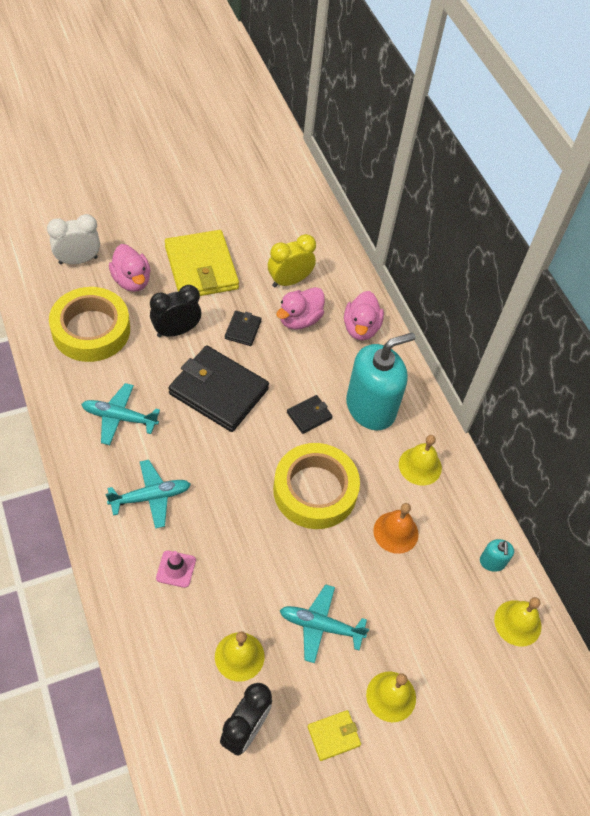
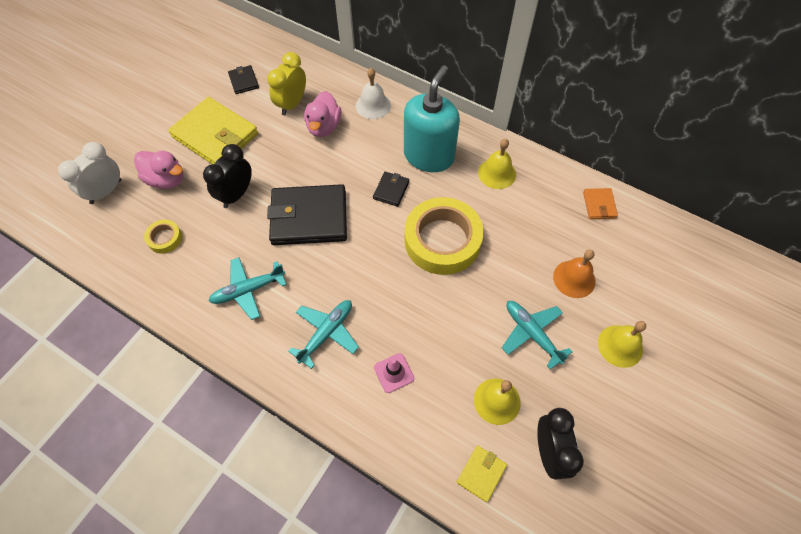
camera: 30 degrees left, 5 degrees up
(91, 330) = (165, 238): yellow tape -> yellow tape, size x0.44
(243, 330) = (288, 160): black wallet -> black wallet (244, 81)
(320, 626) = (532, 334): turquoise plane -> turquoise plane turned 75 degrees clockwise
(333, 736) = (610, 405): yellow wallet -> yellow wallet (481, 473)
(361, 328) = (373, 105): pink duck -> white bell
(395, 532) = (522, 230): orange bell -> orange bell (574, 279)
(492, 562) = (599, 205): turquoise soap dispenser -> orange wallet
(517, 623) = (650, 233): yellow bell -> none

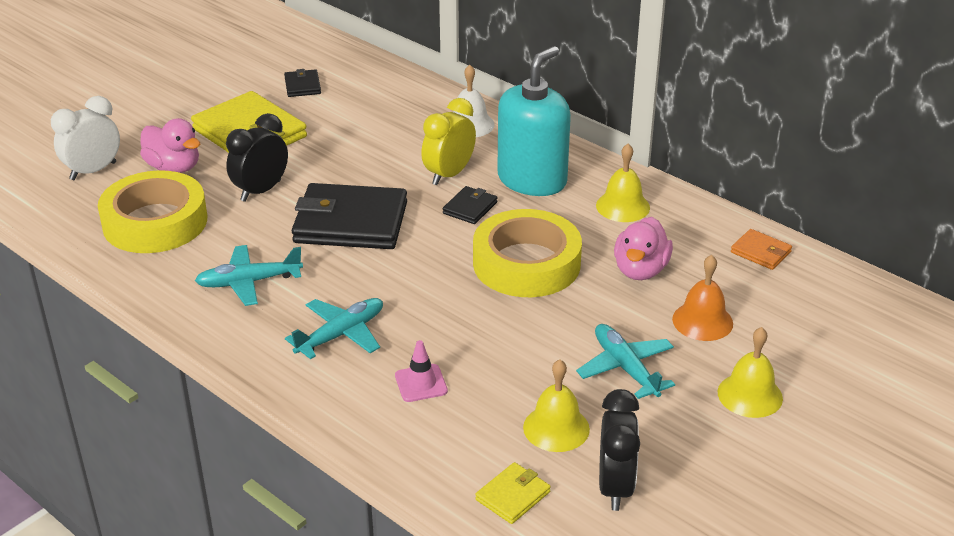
camera: 10 degrees right, 25 degrees down
(165, 238) = (155, 222): yellow tape -> yellow tape, size x2.26
(292, 104) = (360, 113): yellow clock -> yellow clock (449, 175)
(324, 127) = (396, 139): pink duck -> pink duck (640, 270)
(599, 205) = (760, 252): orange wallet -> orange wallet turned 60 degrees counterclockwise

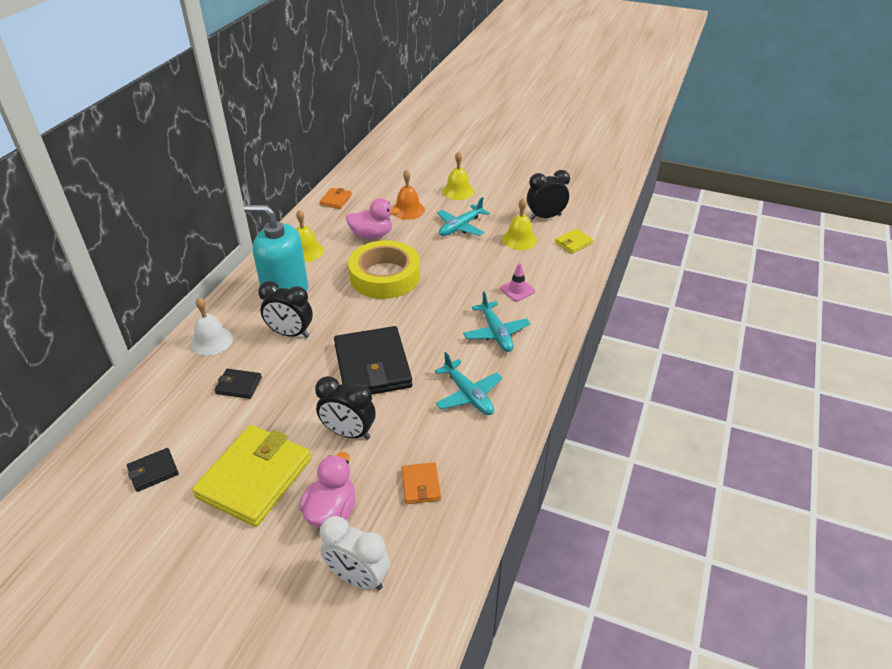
camera: 110 degrees left, 5 degrees up
(155, 222) = (420, 485): yellow tape -> orange wallet
(341, 335) = (496, 333): turquoise plane -> turquoise plane turned 135 degrees counterclockwise
(449, 175) = (290, 333): yellow clock -> black clock
(470, 208) = (331, 313): black wallet -> black wallet (239, 385)
(513, 496) = (573, 243): yellow wallet -> yellow wallet turned 60 degrees counterclockwise

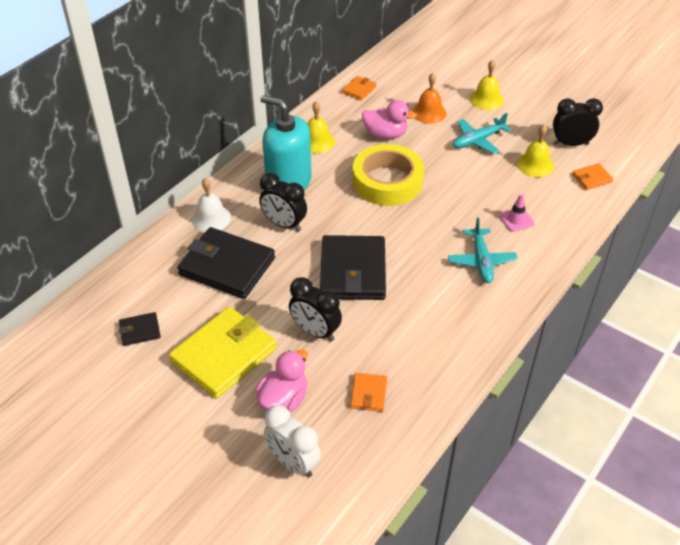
camera: 15 degrees right, 5 degrees up
(239, 385) = (227, 266): black wallet -> black wallet, size x2.19
(468, 394) = (436, 318): turquoise plane -> none
(573, 243) = (591, 178): yellow wallet -> orange wallet

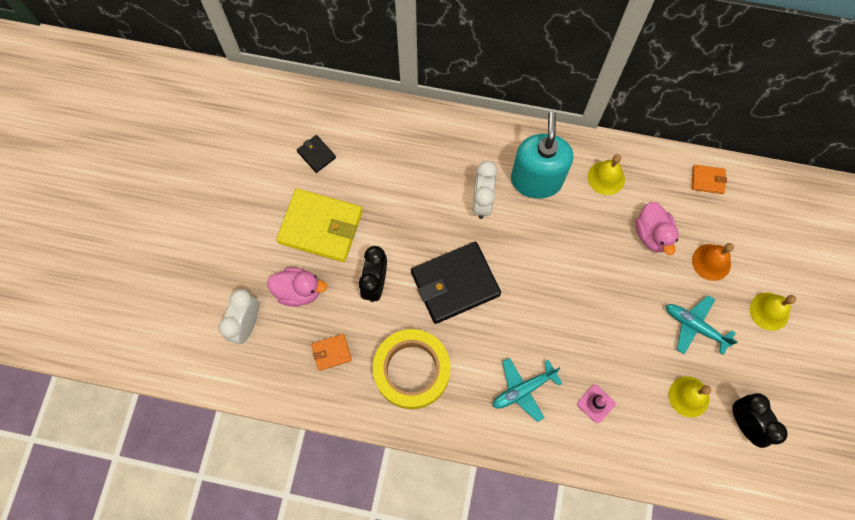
camera: 65 degrees right, 25 degrees up
(211, 218) = (459, 141): white bell -> none
(227, 266) = (411, 182): black wallet -> none
(284, 224) = (482, 202): black clock -> white clock
(387, 181) = (585, 264): yellow tape -> yellow tape (412, 370)
(591, 178) = (699, 461): orange wallet -> none

